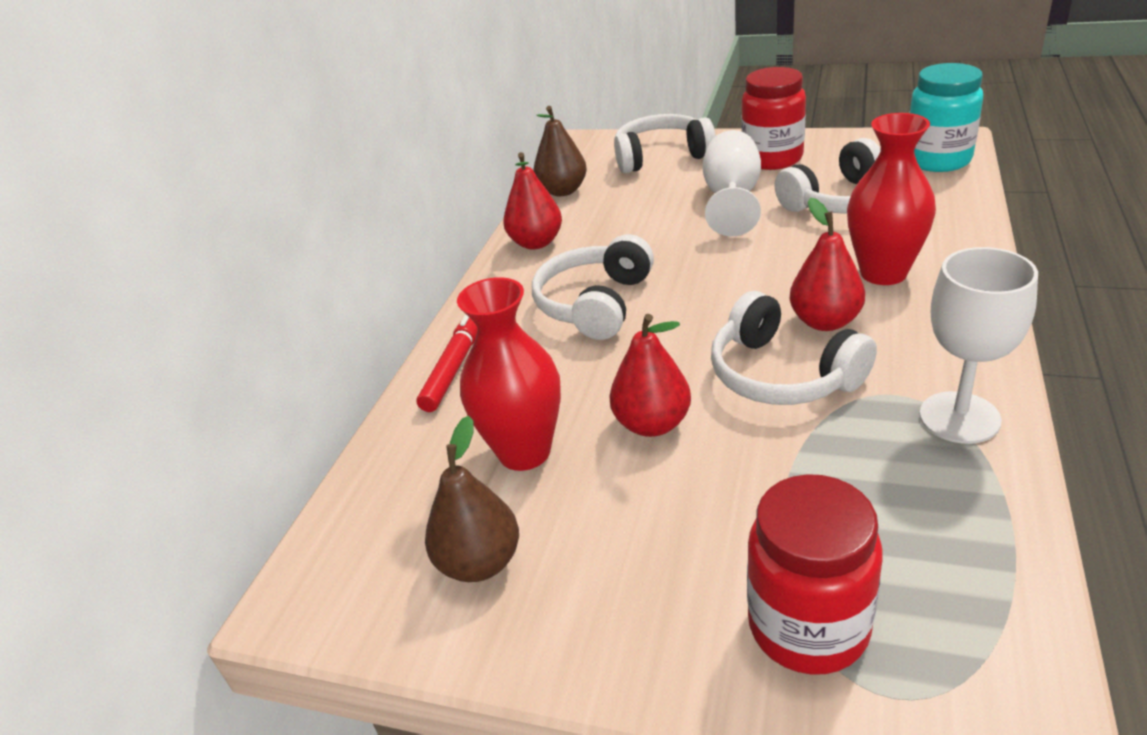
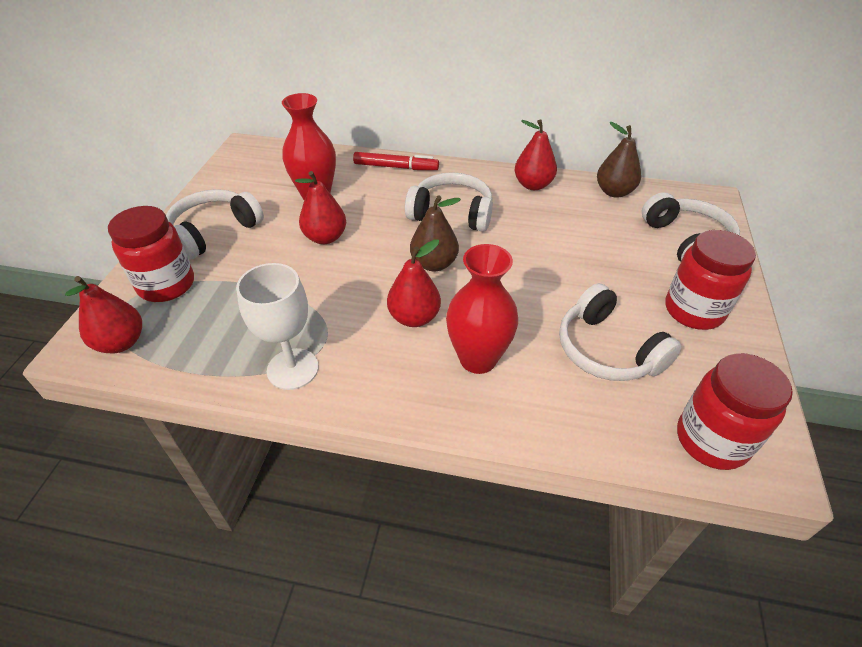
camera: 80 degrees right, 10 degrees up
(479, 562) = (246, 189): brown pear -> brown pear (434, 264)
(732, 199) = (605, 280): white goblet -> none
(782, 374) = (358, 291): white headphones -> white headphones (214, 232)
(937, 160) = (711, 440): turquoise jar -> red jar
(987, 658) = (121, 342): none -> red pear

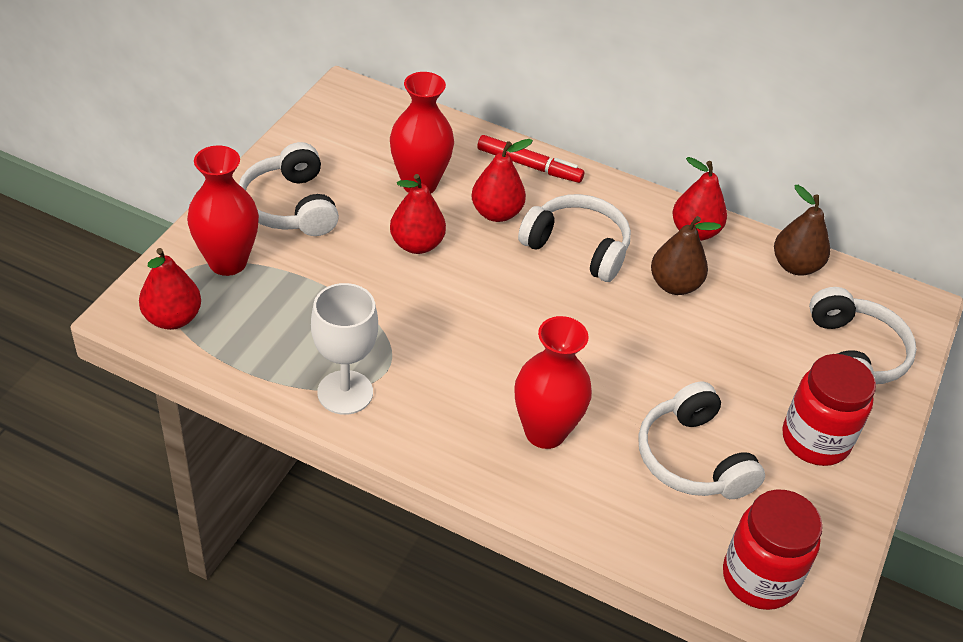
camera: 10 degrees right, 0 degrees up
(166, 285) = (227, 262): red jar -> red vase
(214, 232) = (290, 206): white headphones -> white headphones turned 75 degrees counterclockwise
(414, 317) = (490, 368): red pear -> red pear (496, 213)
(434, 264) = (534, 309): brown pear -> brown pear (674, 285)

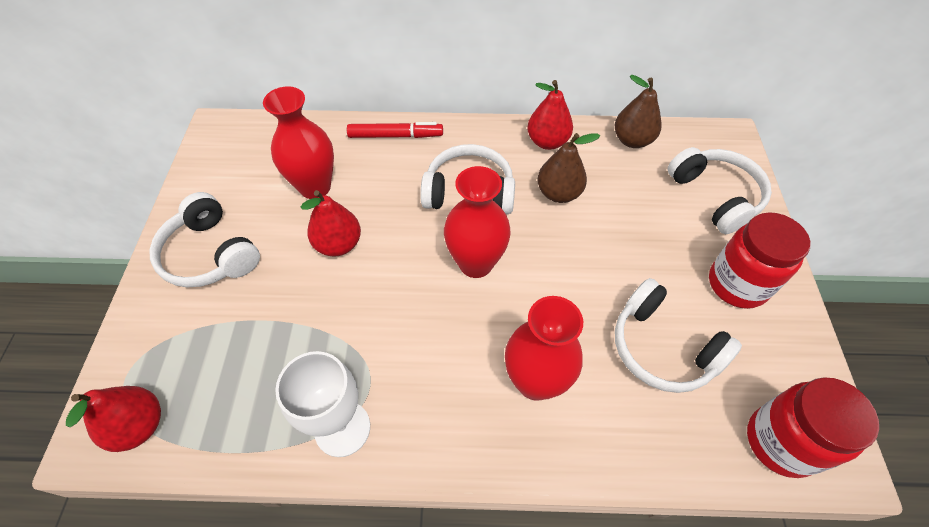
camera: 20 degrees left, 10 degrees up
(227, 262) = (172, 337): red vase -> red vase (475, 263)
(496, 213) = (390, 188): red pear -> none

